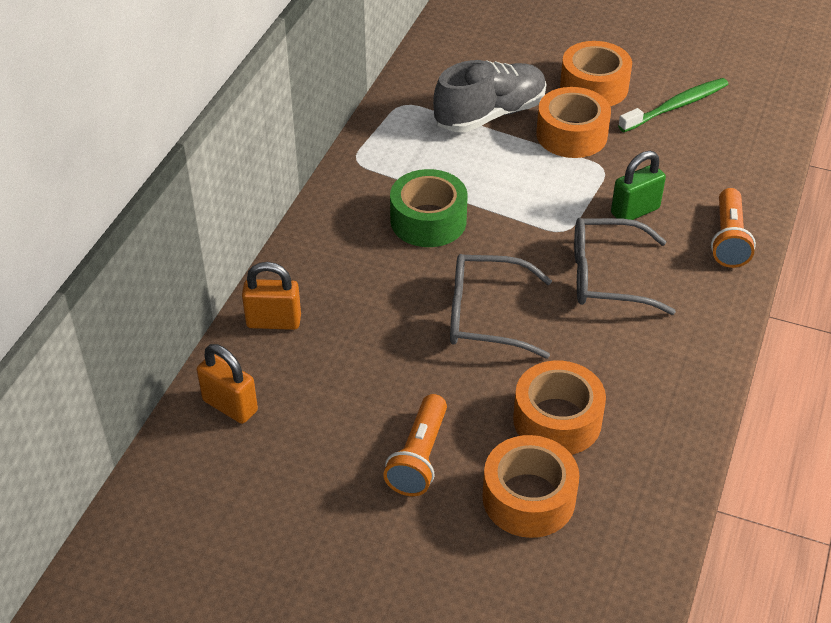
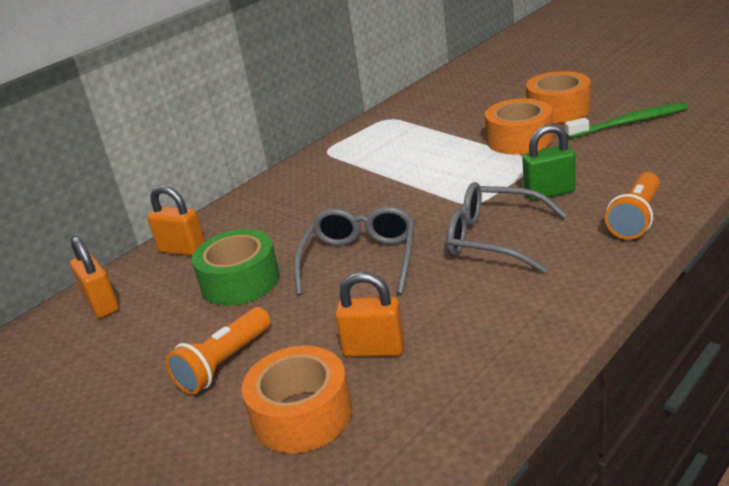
camera: 25 degrees right, 15 degrees down
(428, 221) = (356, 191): green tape -> green tape (240, 281)
(485, 316) = (360, 259): grey glasses -> grey glasses turned 75 degrees clockwise
(490, 115) = (455, 126): grey shoe -> none
(557, 420) = (374, 349): orange tape -> orange padlock

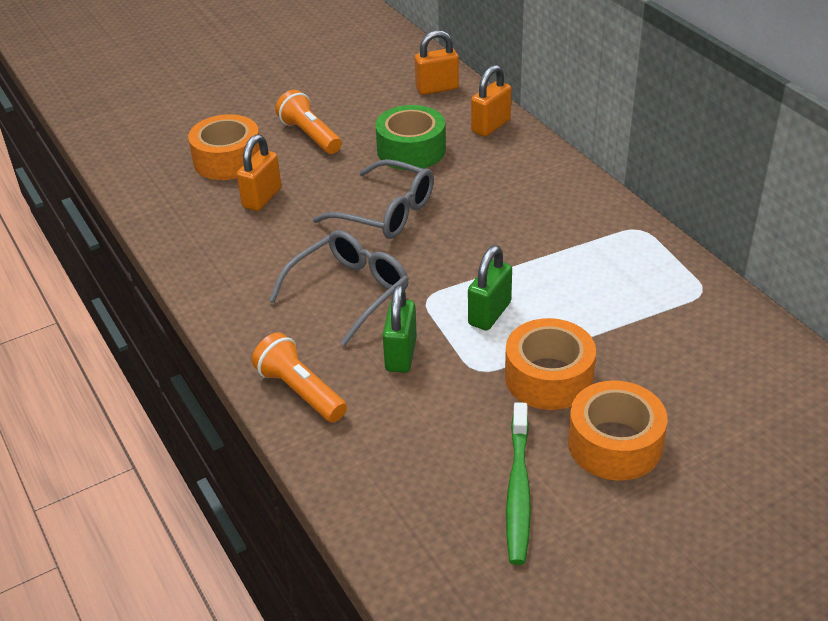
camera: 105 degrees right, 10 degrees up
(470, 174) = (489, 313): none -> green padlock

